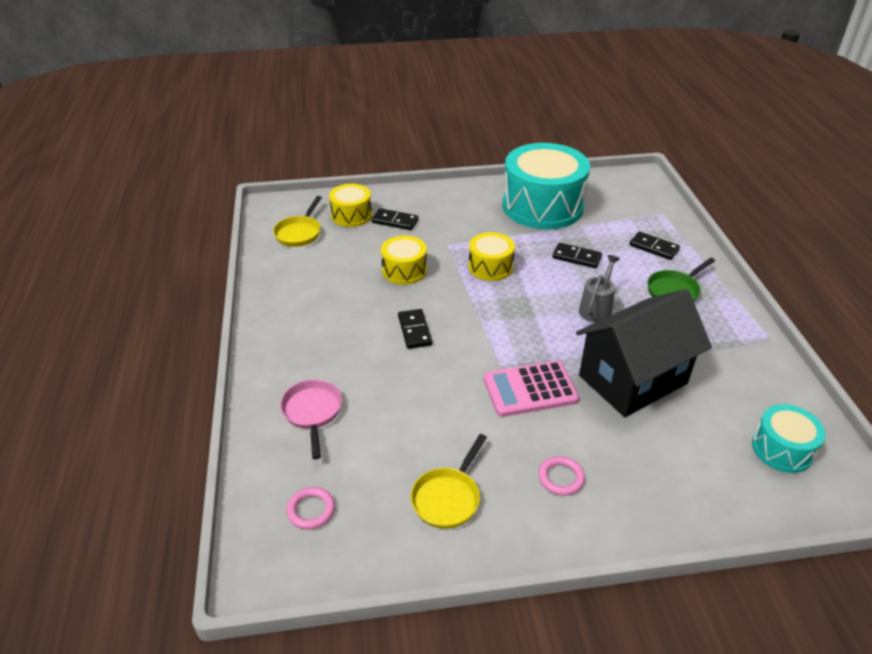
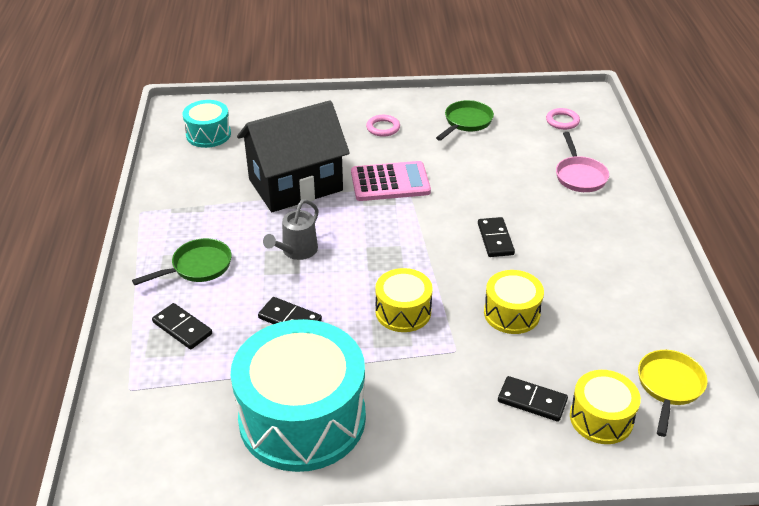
camera: 175 degrees left, 0 degrees up
(448, 497) = (466, 122): yellow pan -> green pan

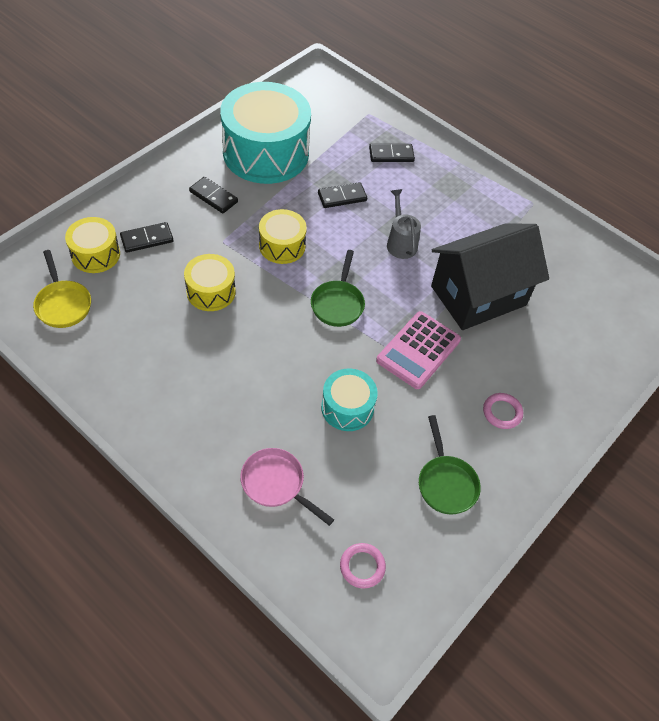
camera: 130 degrees right, 15 degrees up
(197, 267) = (440, 192): green pan -> green pan (338, 303)
(208, 134) = (607, 296): turquoise drum -> turquoise drum (347, 407)
(295, 185) = (478, 295): black house -> black house turned 45 degrees clockwise
(495, 239) = (281, 350): black domino -> black domino (213, 197)

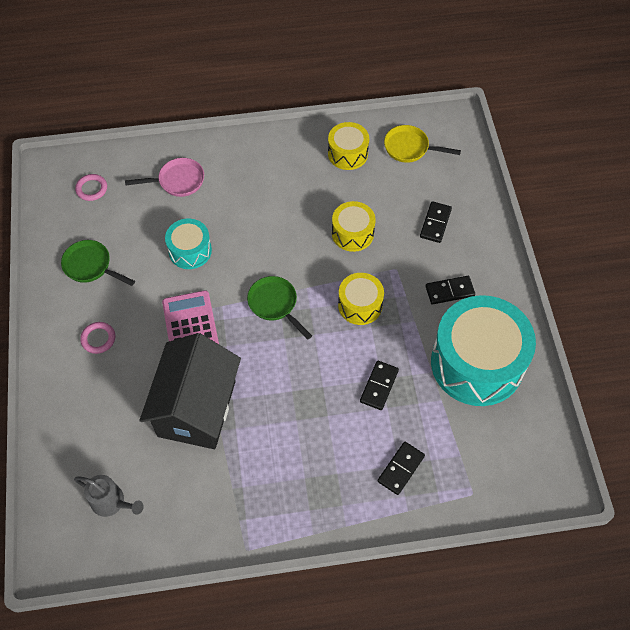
camera: 135 degrees right, 5 degrees up
(95, 254) = (443, 186): yellow drum -> yellow drum (347, 153)
(400, 242) = (295, 393): grey watering can -> grey watering can (112, 502)

